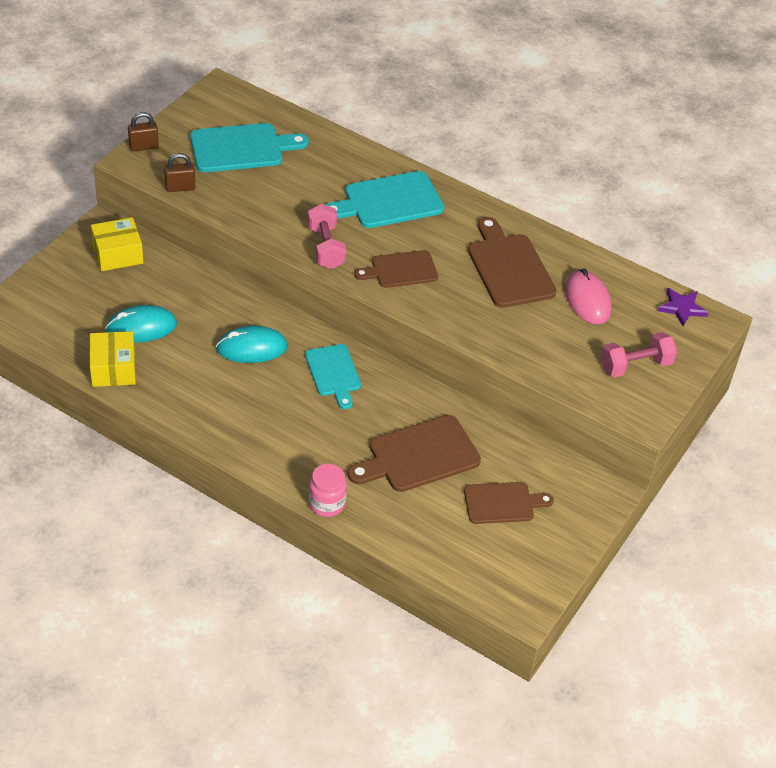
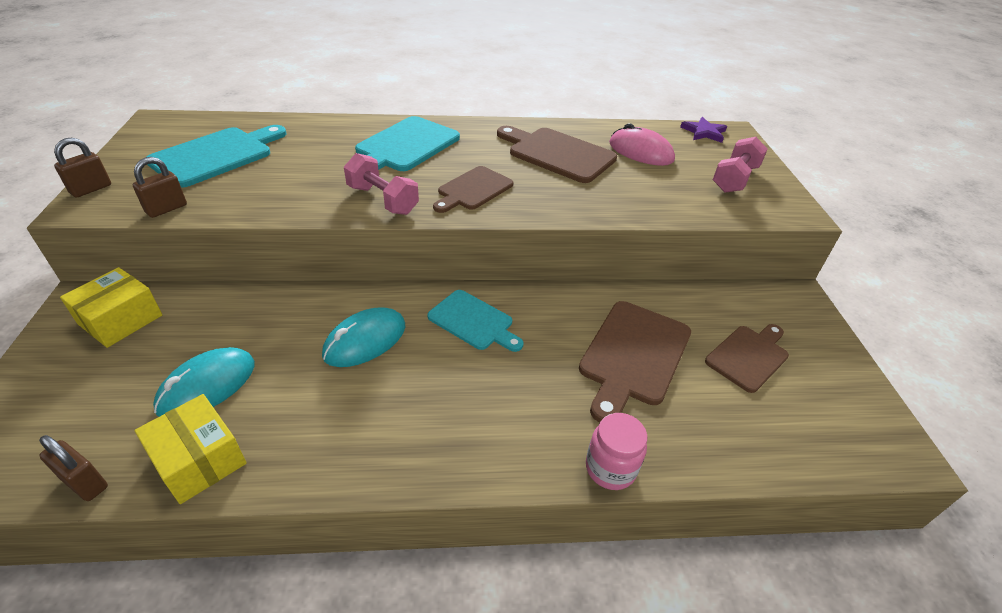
camera: 35 degrees left, 5 degrees down
(55, 349) = (85, 483): none -> brown padlock

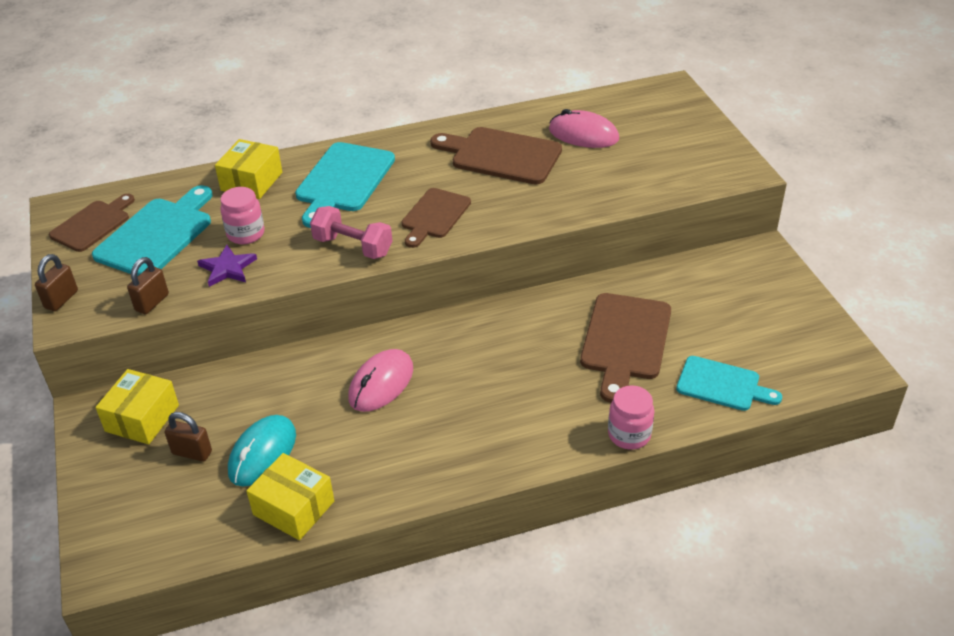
camera: 10 degrees left, 0 degrees up
(85, 483) = (211, 545): brown padlock -> brown padlock (192, 452)
(292, 170) = (246, 234): none -> pink jar
(325, 132) = (251, 181): none -> yellow box
(365, 341) = (381, 383): turquoise mouse -> pink mouse
(473, 321) = (472, 344): turquoise cutting board -> turquoise cutting board (722, 385)
(704, 132) = (641, 95): purple star -> purple star (227, 268)
(734, 179) = (681, 147): pink dumbbell -> none
(749, 356) = (725, 318): brown cutting board -> brown cutting board (93, 224)

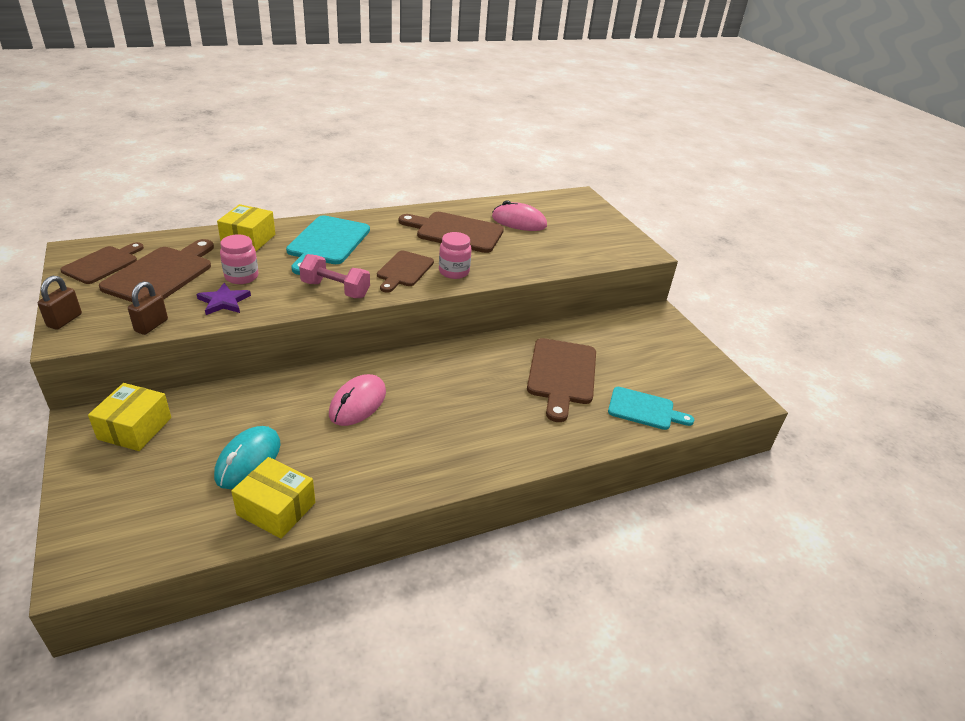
camera: 10 degrees left, 5 degrees down
(157, 235) = (162, 274): turquoise cutting board -> brown cutting board
(192, 452) = (180, 459): brown padlock -> none
(629, 435) = (574, 448): pink jar -> pink jar (454, 272)

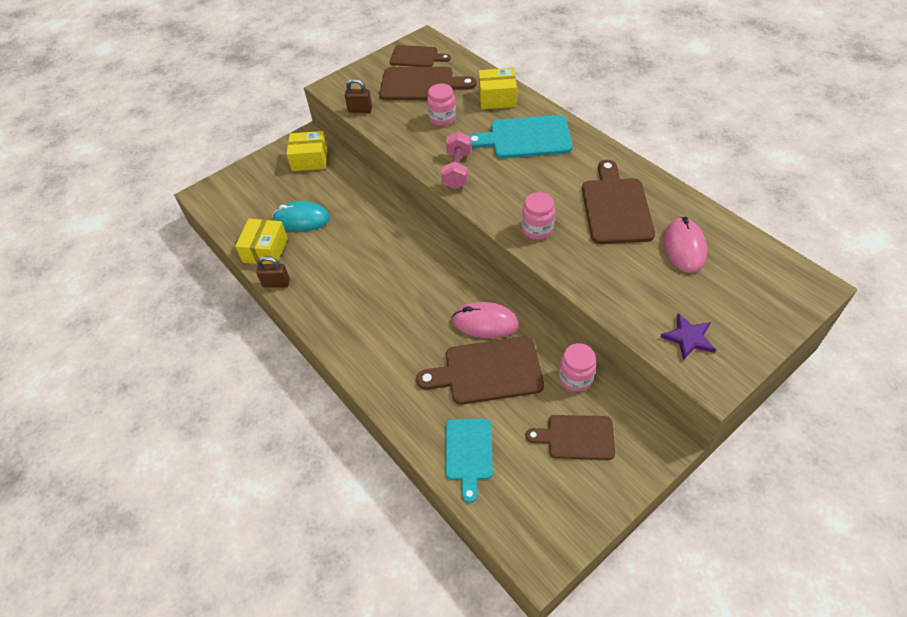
camera: 80 degrees right, 15 degrees up
(65, 320) = (347, 77): brown padlock -> brown padlock (276, 283)
(224, 301) = (405, 125): purple star -> purple star (688, 338)
(358, 403) = (380, 248): pink mouse -> pink mouse (485, 322)
(404, 270) = (515, 197): brown cutting board -> brown cutting board (576, 437)
(587, 332) = (575, 378): none -> pink jar

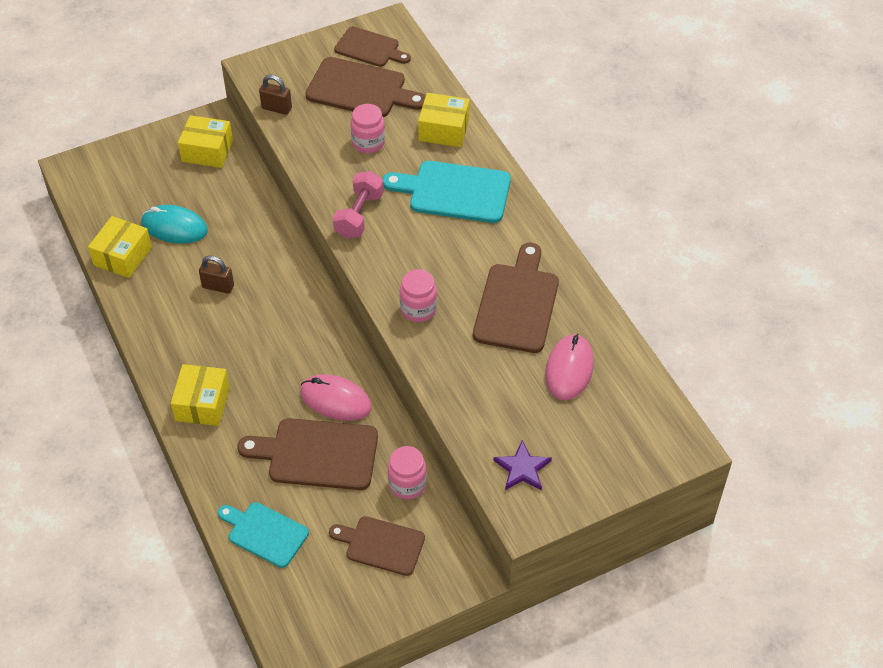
camera: 10 degrees right, 0 degrees up
(276, 283) = (123, 299): brown padlock -> brown padlock (218, 286)
(372, 352) = (202, 403): none -> yellow box
(468, 453) = (265, 533): turquoise cutting board -> turquoise cutting board turned 105 degrees clockwise

